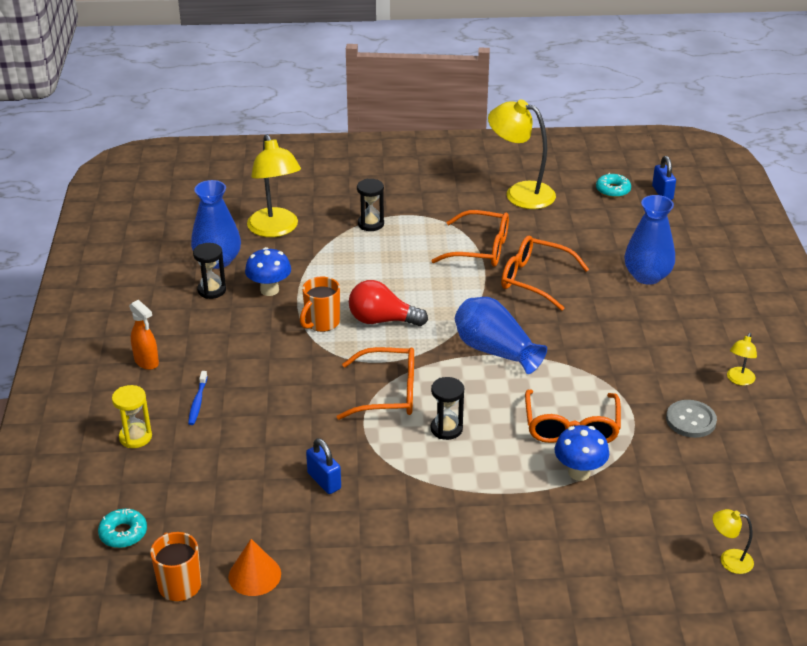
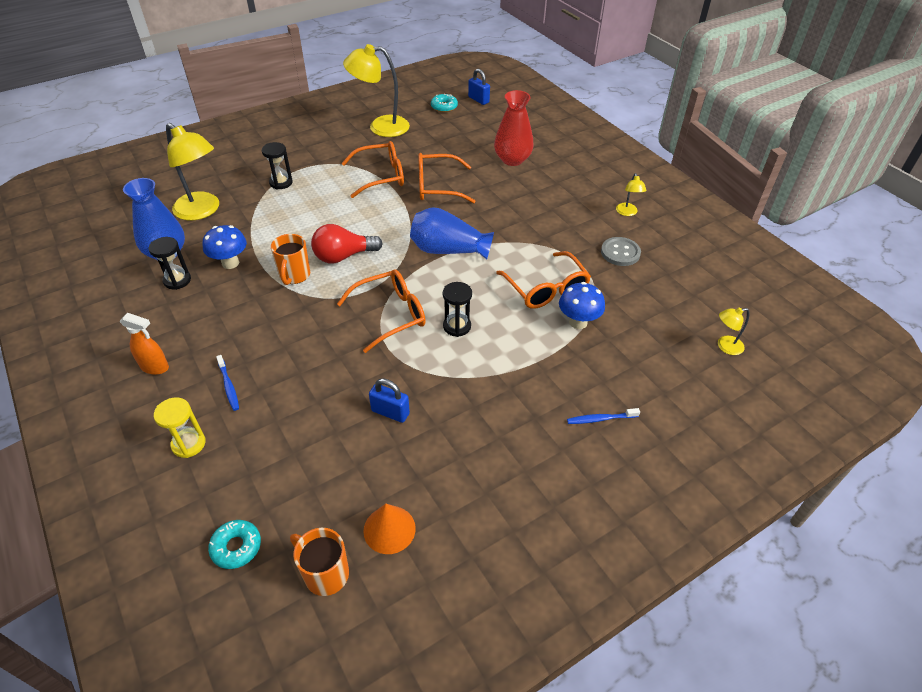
camera: 30 degrees left, 10 degrees up
(525, 570) = (600, 419): none -> blue toothbrush
(647, 276) = (512, 159): blue vase -> red vase

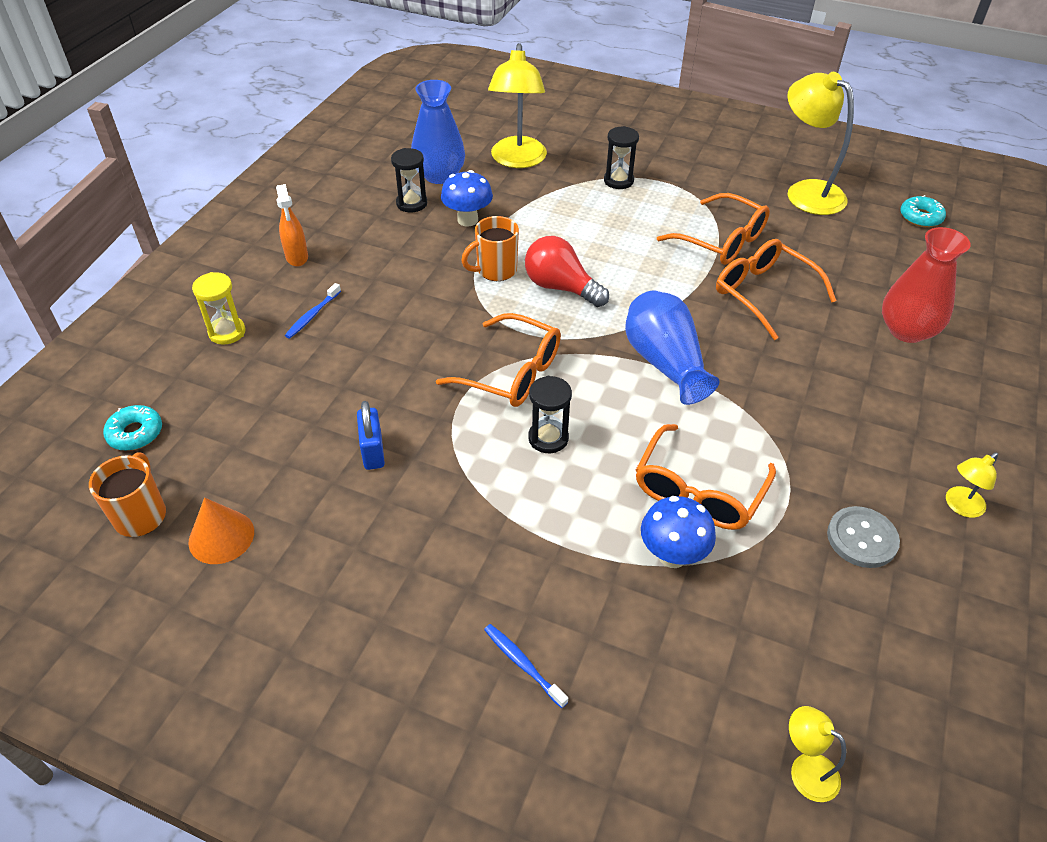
camera: 55 degrees right, 0 degrees up
(478, 100) = (982, 237): blue padlock -> none

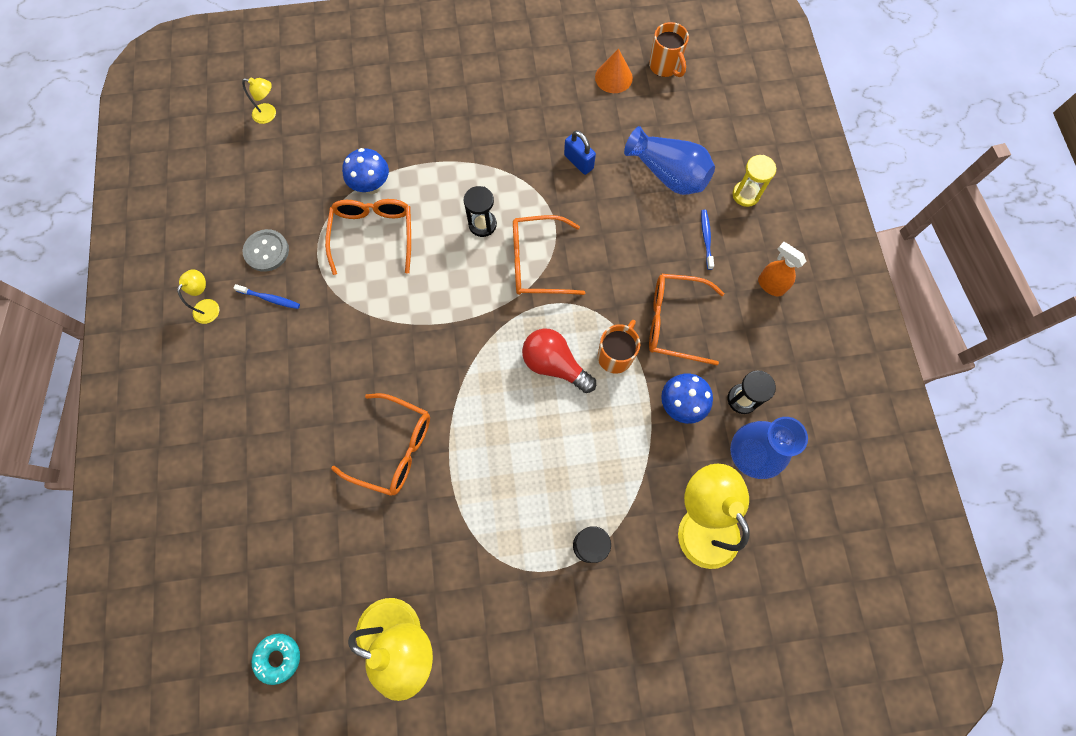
camera: 150 degrees right, 25 degrees up
(135, 433) = (719, 103): turquoise donut -> none
(523, 664) = (420, 95): blue toothbrush -> blue toothbrush (270, 298)
(561, 287) = (554, 365): red light bulb -> red light bulb turned 150 degrees counterclockwise
(665, 363) = (439, 328): blue vase -> blue vase (668, 174)
(721, 240) = (455, 503): orange glasses -> orange glasses (675, 322)
(907, 330) = (267, 466): red vase -> none

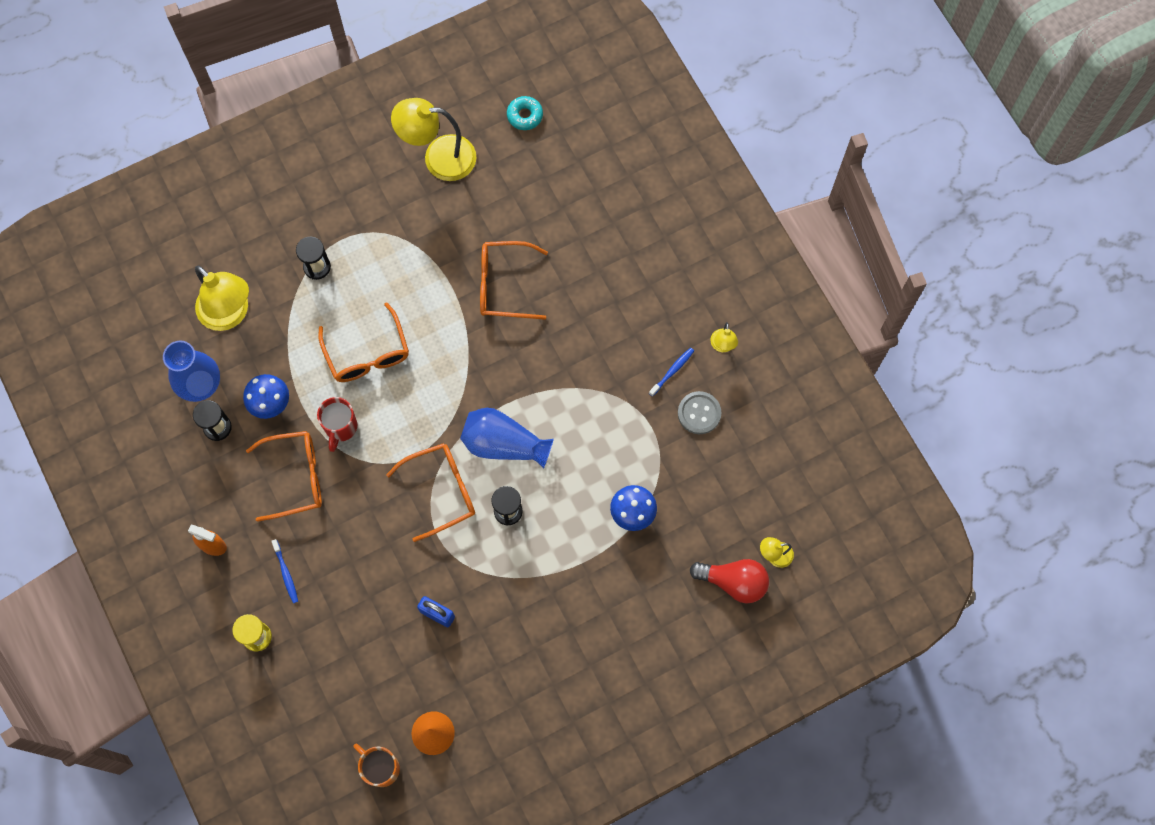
camera: 160 degrees right, 0 degrees up
(270, 298) = (672, 371): blue toothbrush -> blue toothbrush turned 135 degrees clockwise
(373, 235) = (607, 463): orange glasses -> orange glasses (367, 353)
(554, 365) = (392, 400): red light bulb -> red light bulb (733, 582)
(615, 355) = (340, 427): orange mug -> red mug
(668, 174) = (342, 633): blue vase -> blue vase (503, 444)

